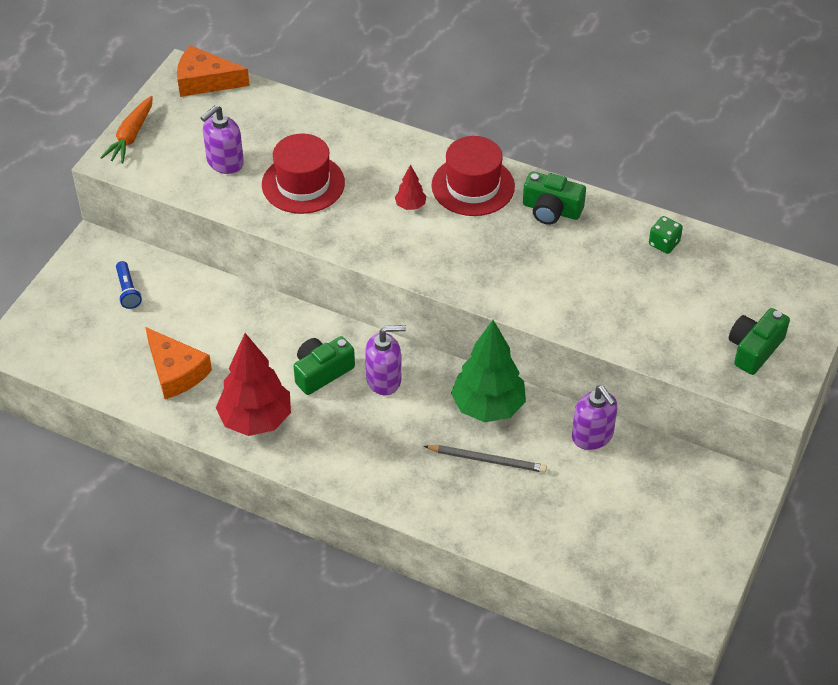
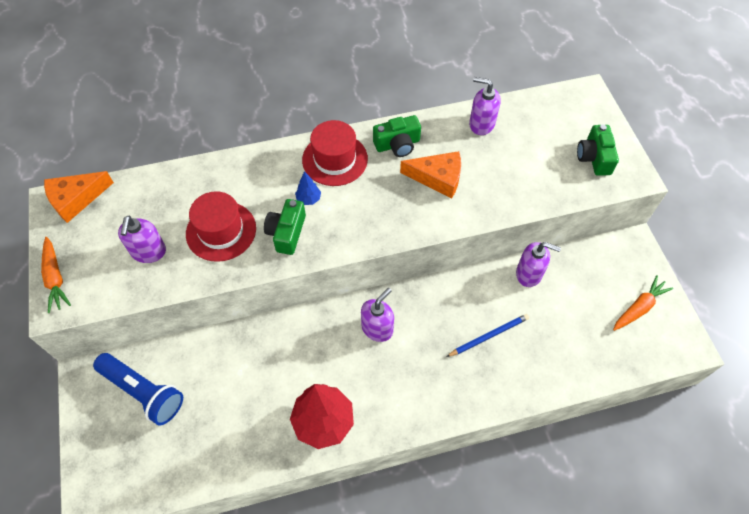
camera: 40 degrees left, 10 degrees up
(128, 291) = (143, 392): blue flashlight -> blue flashlight, size x1.99
(176, 371) = (235, 428): orange cheese -> orange cheese (438, 178)
(322, 372) = (334, 353): green camera -> green camera (287, 233)
(410, 206) = (308, 199): red tree -> blue tree
(487, 460) = (489, 336): grey pencil -> blue pencil
(488, 407) = (455, 299): green tree -> none
(664, 243) = (481, 124): green dice -> purple soap dispenser
(680, 545) = (639, 307): none -> orange carrot

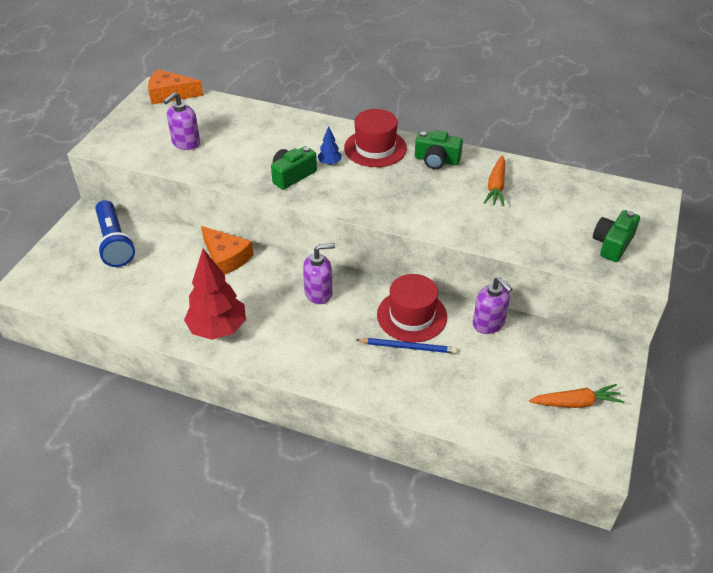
camera: 35 degrees right, 15 degrees down
(55, 278) = (114, 130): orange carrot -> orange carrot (496, 186)
(221, 231) = (246, 153): red hat -> red hat (412, 316)
(438, 178) = (449, 195): orange cheese -> orange cheese (226, 257)
(481, 124) = (525, 177): purple soap dispenser -> none

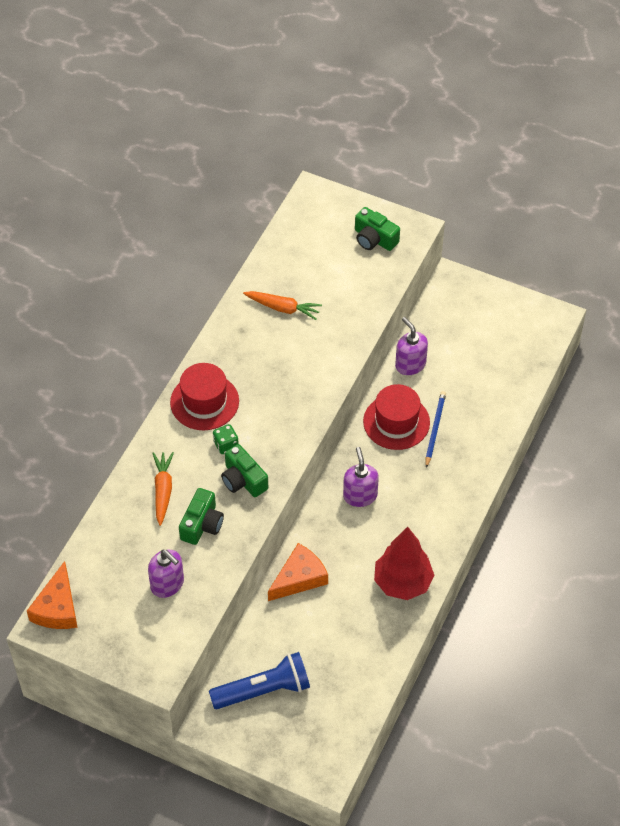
camera: 85 degrees left, 10 degrees up
(329, 163) = (226, 445): blue tree -> green dice
(436, 160) = (233, 350): green camera -> green camera (202, 524)
(489, 323) = (410, 364): purple soap dispenser -> purple soap dispenser turned 90 degrees counterclockwise
(575, 402) = (501, 321): orange carrot -> orange carrot (163, 490)

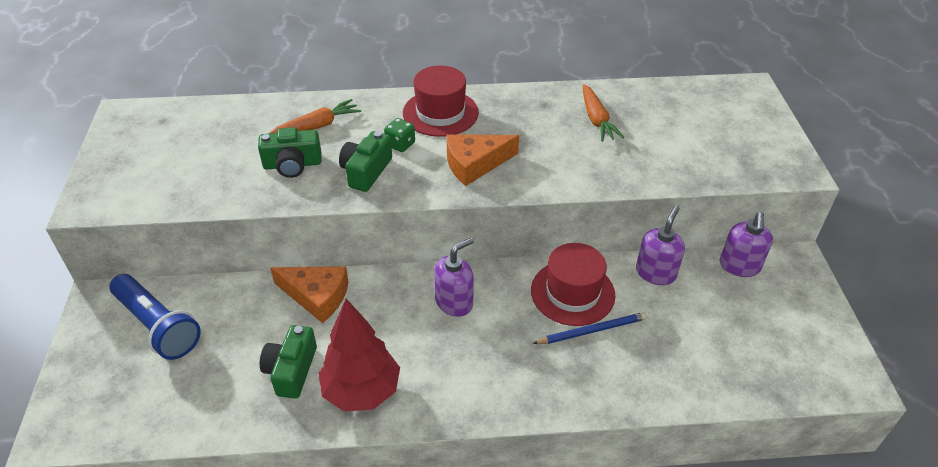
camera: 60 degrees right, 10 degrees down
(57, 608) = (146, 114): orange cheese -> orange cheese (475, 164)
(167, 584) = (206, 169): purple soap dispenser -> purple soap dispenser (739, 266)
(374, 239) = (749, 147): green camera -> green camera (291, 370)

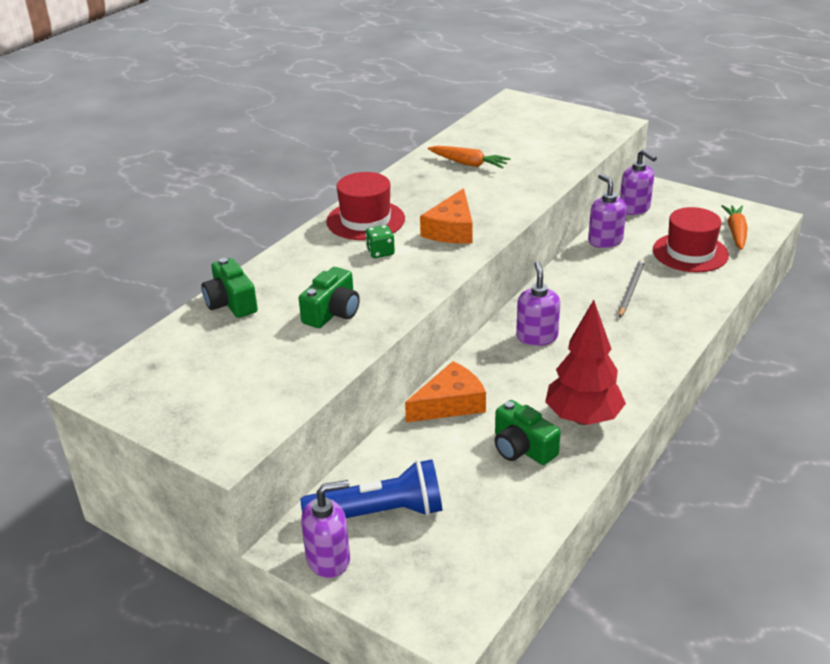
camera: 50 degrees left, 10 degrees down
(93, 326) = (329, 559): none -> purple soap dispenser
(317, 126) = (295, 282): orange carrot -> orange carrot (736, 232)
(366, 171) = (393, 280): green camera -> green camera (231, 303)
(572, 292) = (586, 281): red hat -> red hat (690, 253)
(592, 330) = (631, 289): blue pencil -> grey pencil

